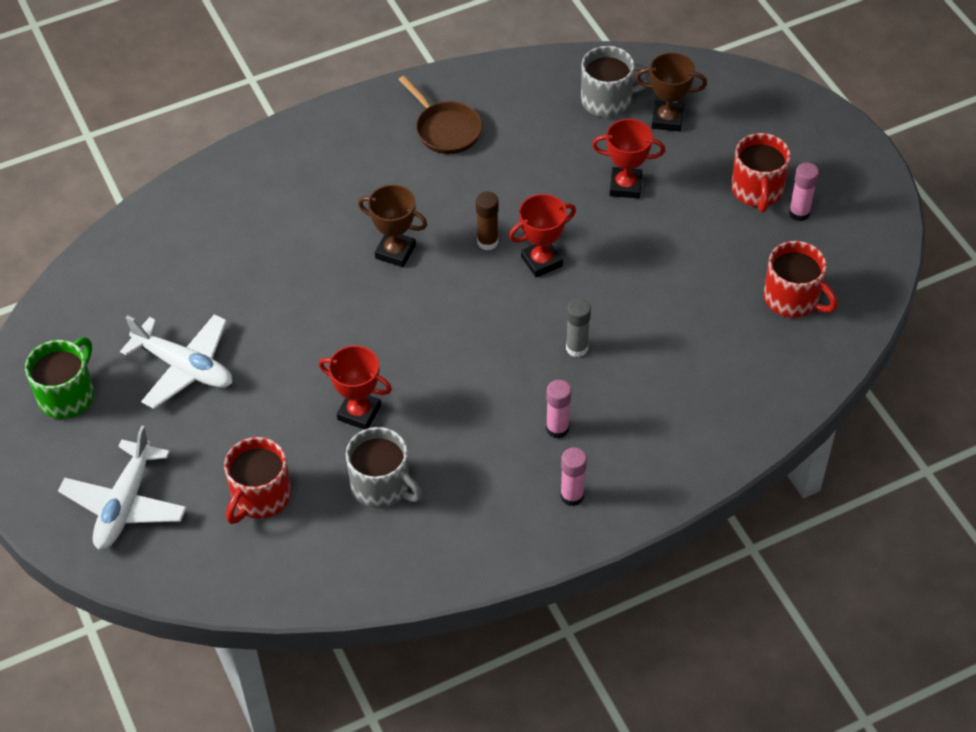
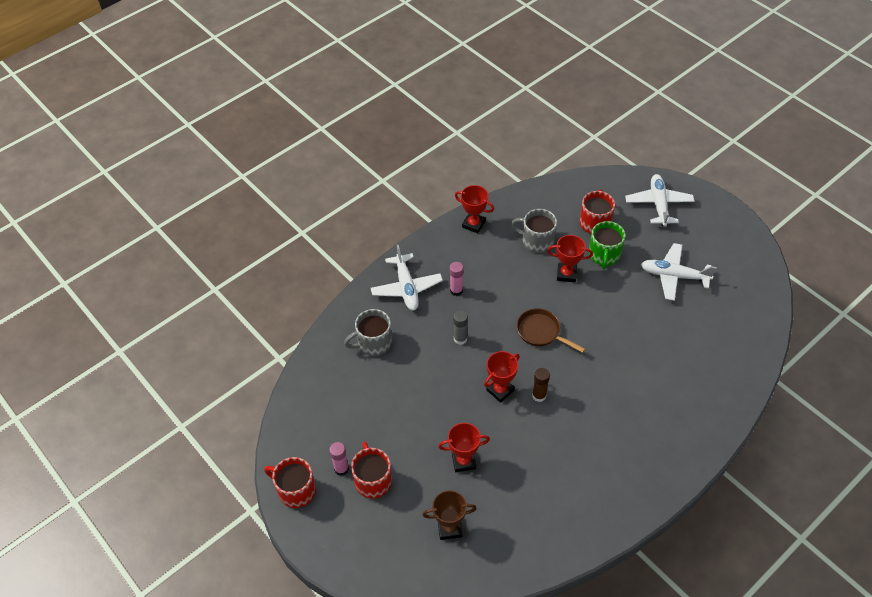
camera: 165 degrees right, 0 degrees up
(67, 395) = (725, 247): green mug -> green mug (604, 255)
(395, 252) = (593, 374): brown trophy -> none
(445, 129) = (603, 477): brown pan -> brown pan (541, 332)
(483, 549) = (473, 224): none -> red trophy
(572, 496) = (437, 258): pink glue stick -> none
(608, 100) = (498, 535): grey mug -> grey mug (373, 343)
(642, 455) = (406, 287): none -> white plane
(792, 299) = (337, 402): red mug -> red mug (296, 490)

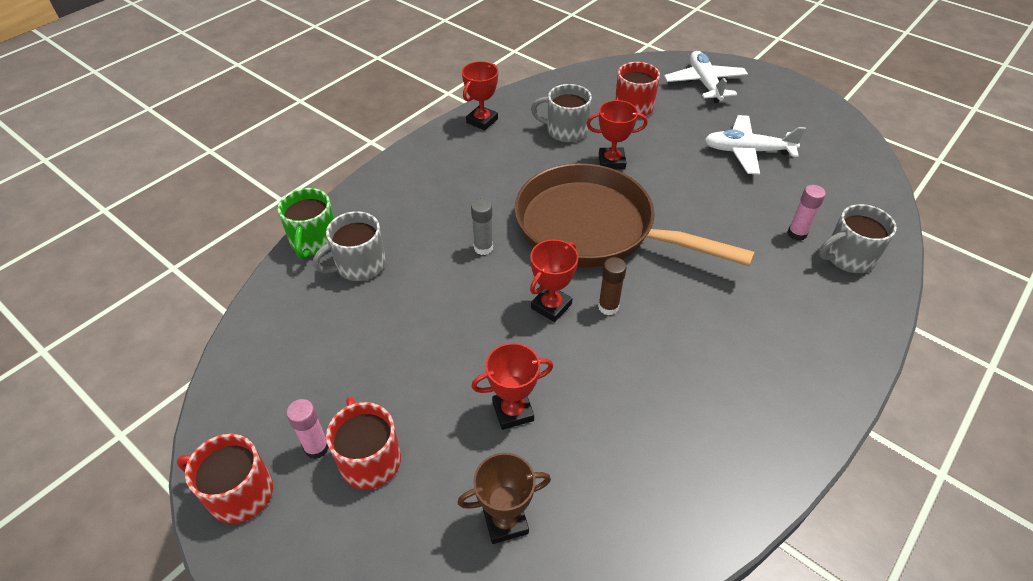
camera: 10 degrees left, 5 degrees down
(406, 287) = (401, 195): white plane -> none
(456, 290) = (470, 192): pink glue stick -> pink glue stick (797, 234)
(473, 224) = (482, 121): red trophy -> red trophy turned 75 degrees counterclockwise
(541, 332) = (593, 229): brown pan -> brown pan, size x2.27
(604, 255) = (654, 138): green mug -> green mug (314, 241)
(720, 377) = (848, 257): none -> grey mug

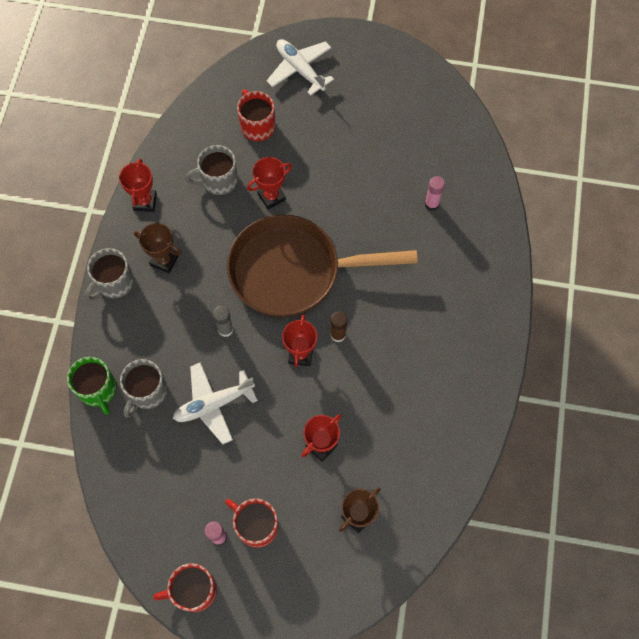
camera: 30 degrees left, 20 degrees up
(465, 169) = (164, 261): none -> brown trophy
(747, 151) = (366, 135): white plane -> white plane (214, 404)
(848, 257) = (472, 209): grey mug -> grey mug (114, 282)

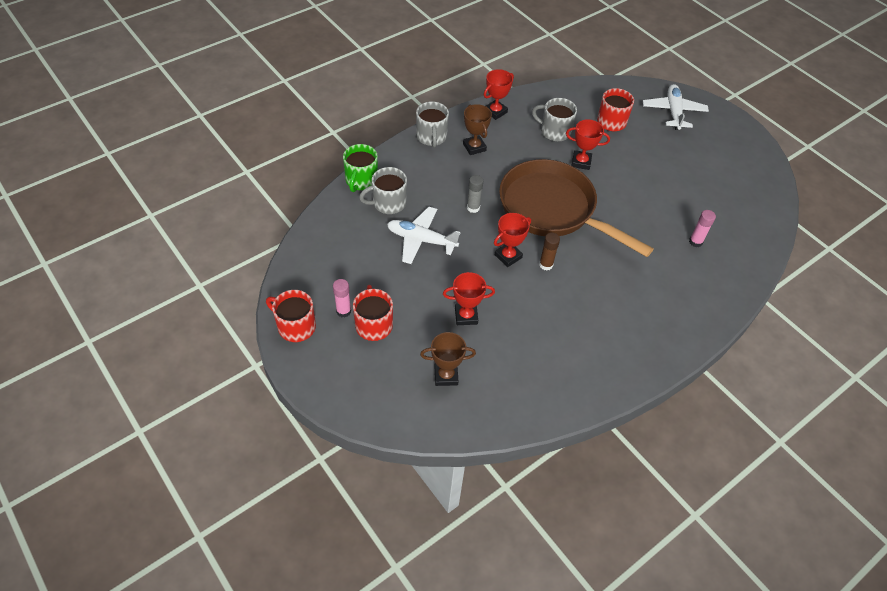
camera: 40 degrees right, 15 degrees down
(114, 282) = (431, 137): grey mug -> grey mug turned 90 degrees counterclockwise

